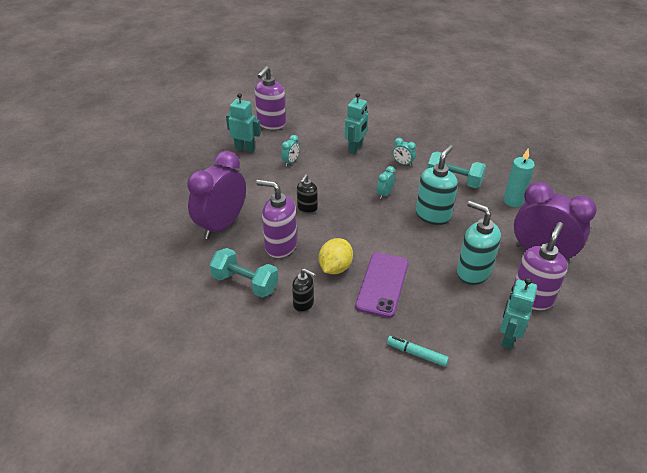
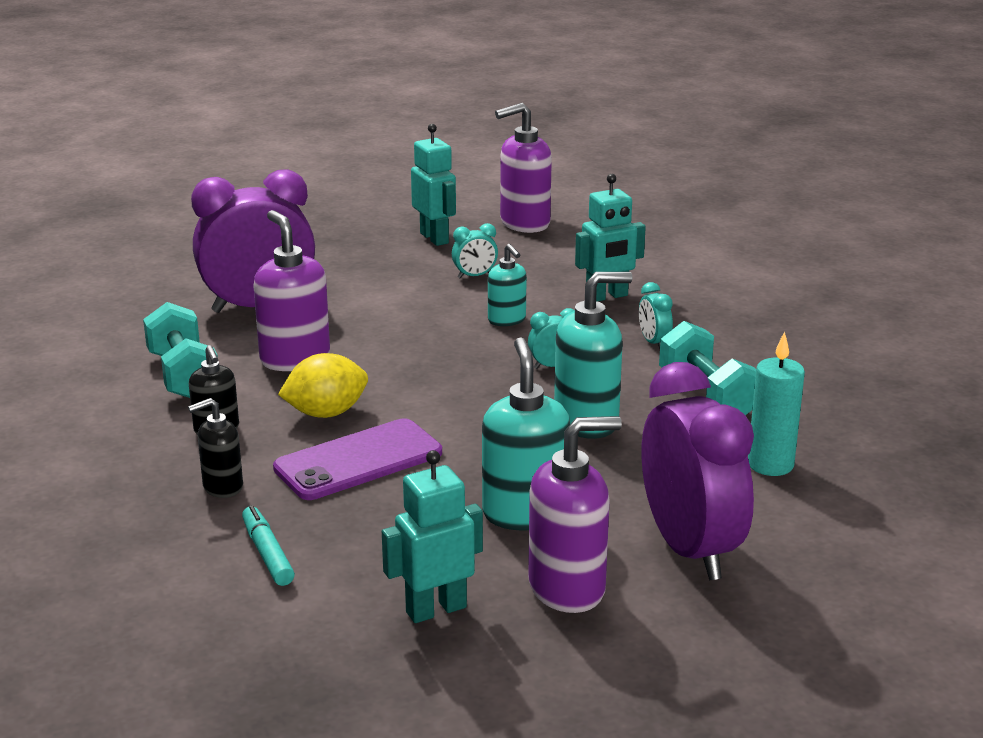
camera: 40 degrees right, 15 degrees down
(307, 208) = (404, 335): black soap dispenser -> black soap dispenser (222, 487)
(336, 179) = (507, 320): none -> turquoise soap dispenser

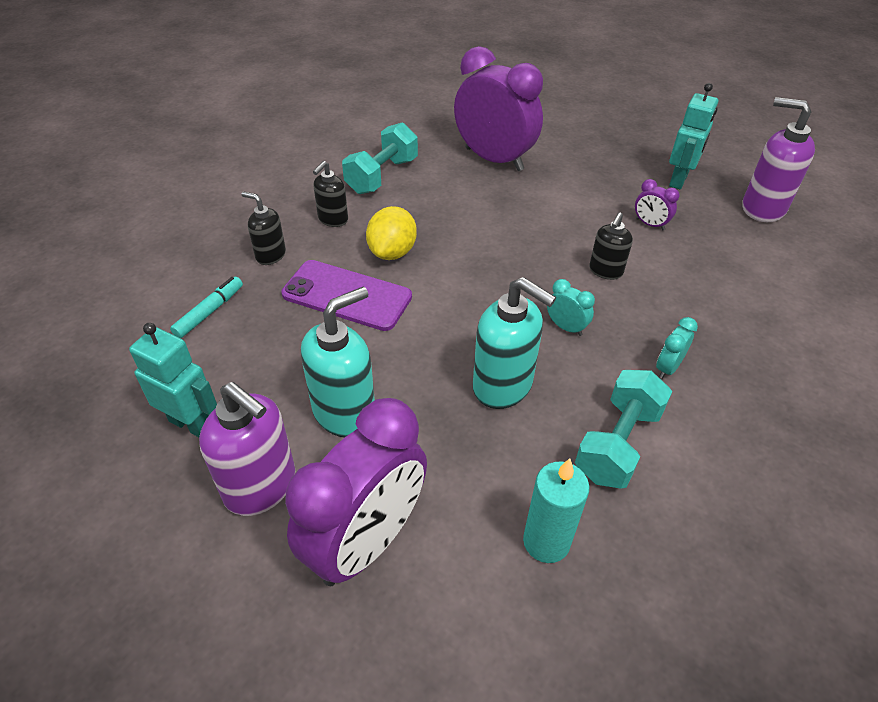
camera: 55 degrees right, 20 degrees up
(295, 359) = (446, 205): purple soap dispenser -> none
(326, 413) = (392, 252): yellow lemon -> yellow lemon turned 75 degrees clockwise
(475, 276) = (650, 224): turquoise clock -> purple clock
(507, 320) = (605, 271): turquoise soap dispenser -> black soap dispenser
(607, 296) = (708, 305): turquoise robot -> none

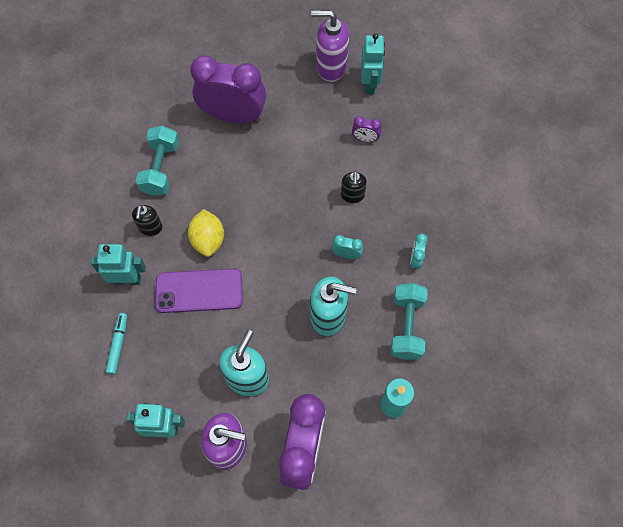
camera: 25 degrees left, 20 degrees up
(270, 255) = (127, 280): black soap dispenser -> turquoise robot
(762, 208) = (432, 91): purple soap dispenser -> purple soap dispenser (331, 67)

